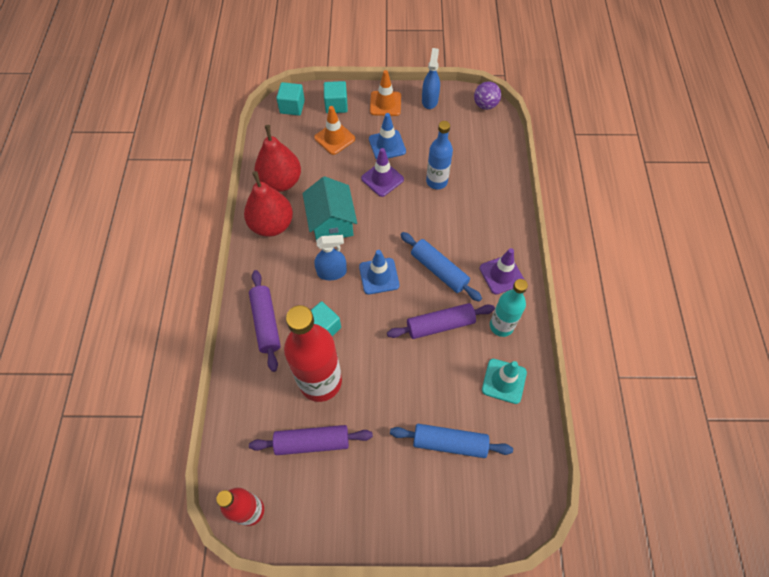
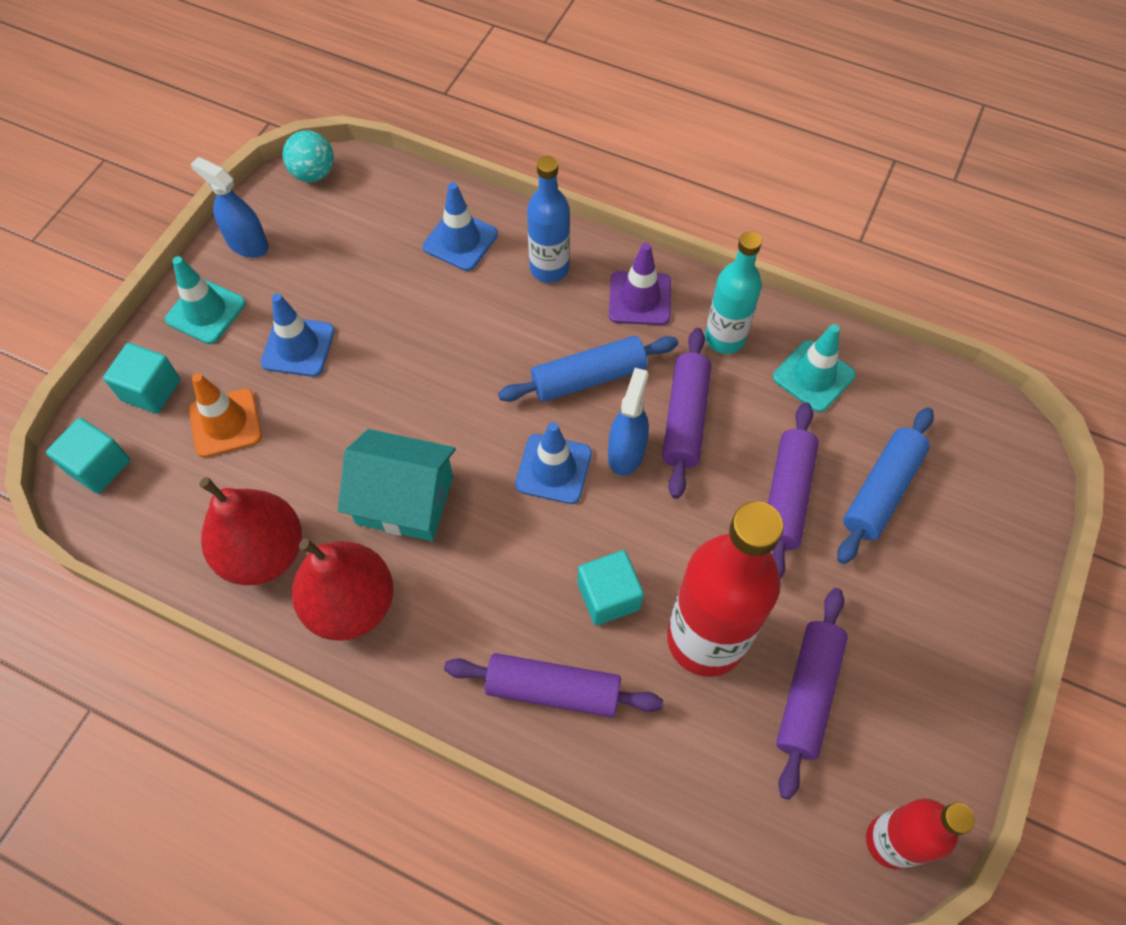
camera: 65 degrees left, 0 degrees up
(332, 272) = (507, 539): blue spray bottle -> blue spray bottle (626, 453)
(382, 179) = (364, 384): purple traffic cone -> none
(385, 104) = (206, 311): orange traffic cone -> turquoise traffic cone
(420, 393) = (786, 496): none -> purple rolling pin
(436, 181) = (420, 307): blue bottle -> blue bottle (549, 268)
(485, 105) = (313, 174): purple ball -> turquoise ball
(485, 180) = (460, 241): none -> blue traffic cone

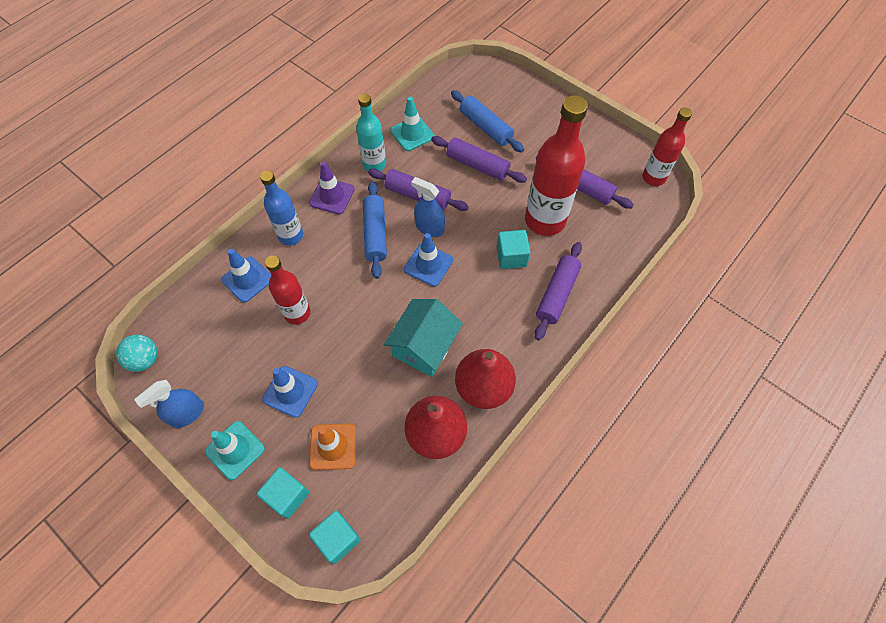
camera: 75 degrees left, 0 degrees up
(421, 317) = (297, 313): none -> red bottle

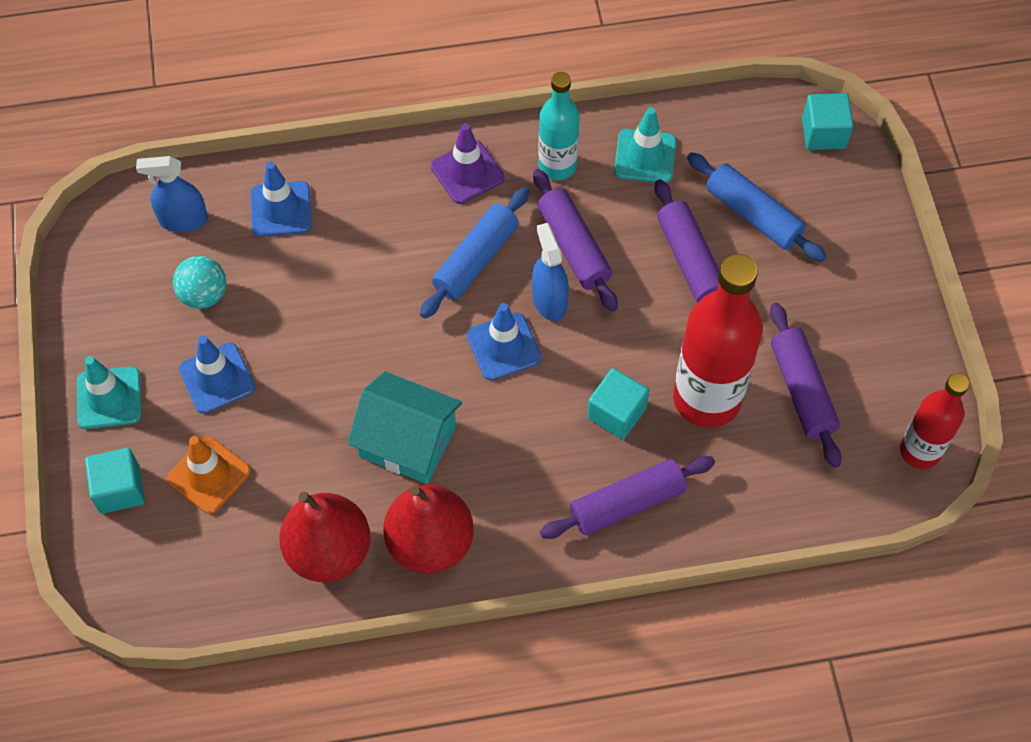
camera: 40 degrees right, 0 degrees up
(145, 360) = (100, 225): turquoise ball -> turquoise ball (204, 295)
(187, 413) = (94, 320): blue spray bottle -> blue spray bottle (183, 220)
(291, 236) = (375, 190): blue bottle -> none
(297, 313) = (301, 292): red bottle -> none
(338, 539) = (131, 575): turquoise cube -> turquoise cube (823, 133)
(424, 346) = (407, 441): turquoise house -> turquoise house turned 45 degrees clockwise
(486, 127) = (753, 215): blue rolling pin -> blue rolling pin turned 45 degrees counterclockwise

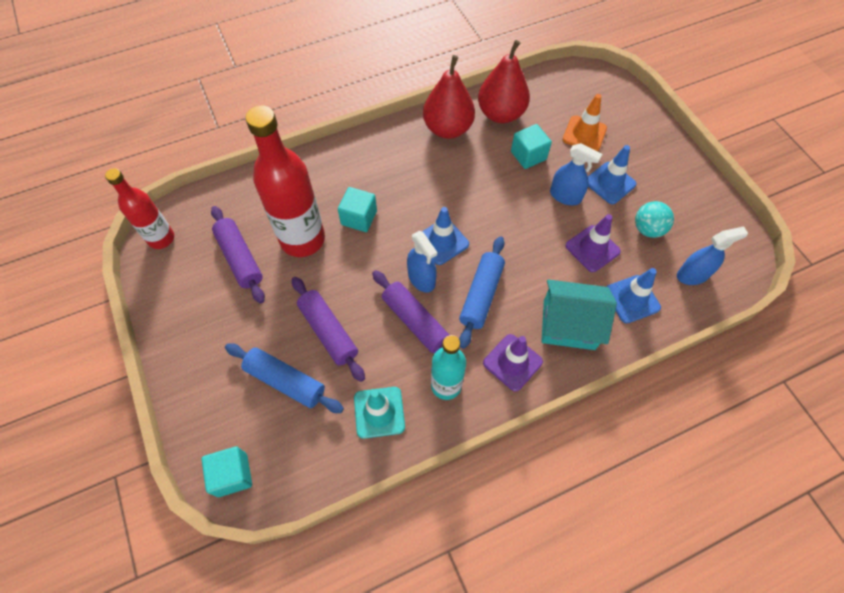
camera: 165 degrees right, 0 degrees up
(109, 398) = (665, 159): turquoise traffic cone -> none
(120, 489) = (628, 117): turquoise cube -> turquoise cube (528, 155)
(295, 373) = (565, 196): none -> blue spray bottle
(296, 286) = (592, 248): none -> purple traffic cone
(407, 441) = (481, 174): turquoise house -> turquoise house (568, 324)
(627, 503) = (341, 171): purple rolling pin -> none

